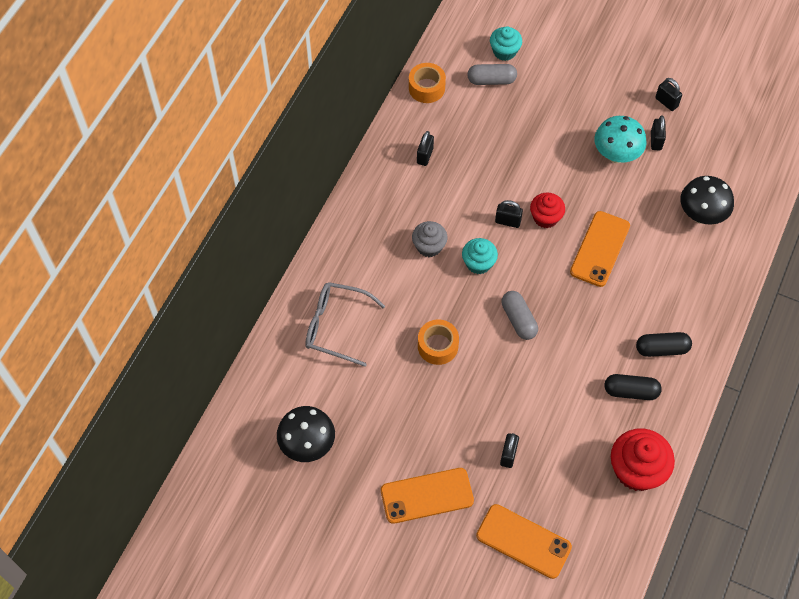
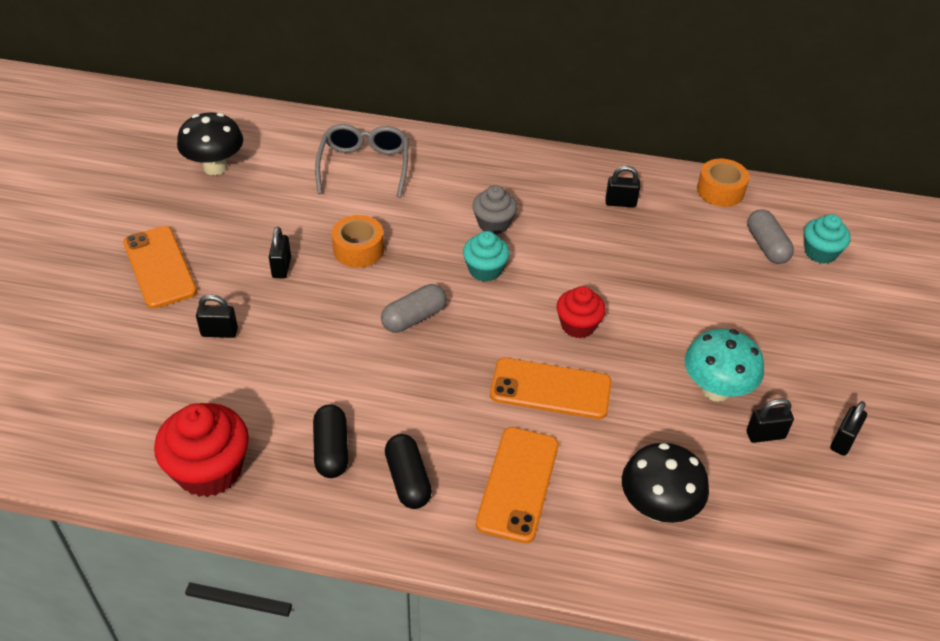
camera: 75 degrees right, 15 degrees down
(508, 221) = (557, 289): black padlock -> black padlock (281, 267)
(523, 541) = (102, 361): orange phone -> orange phone (518, 484)

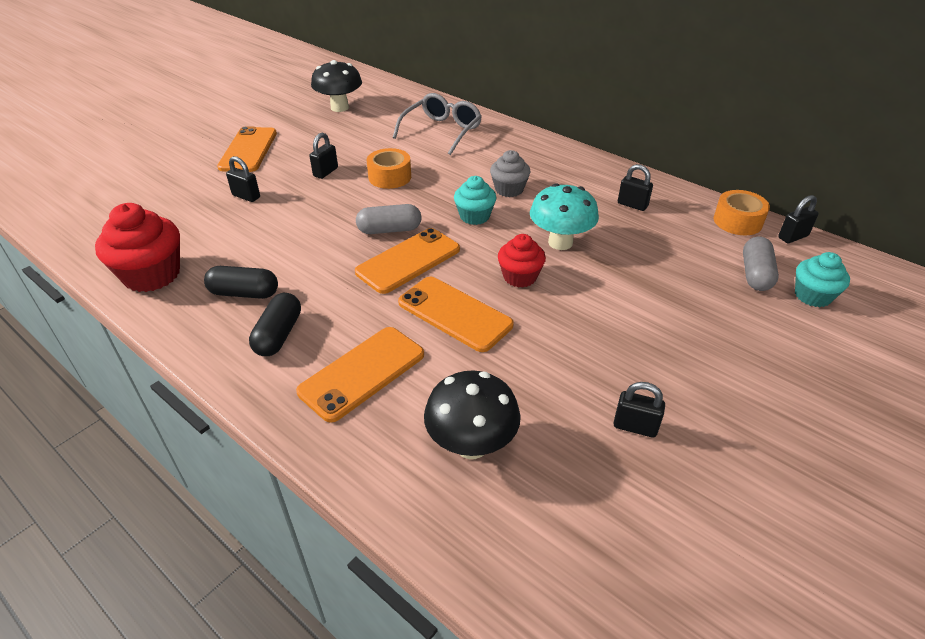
camera: 30 degrees right, 5 degrees down
(331, 450) = (244, 293): black capsule -> black capsule turned 75 degrees clockwise
(462, 347) = (408, 261): none -> orange phone
(716, 390) = (611, 369): turquoise mushroom -> turquoise mushroom (560, 242)
(843, 441) = (722, 466): black padlock -> black padlock (793, 237)

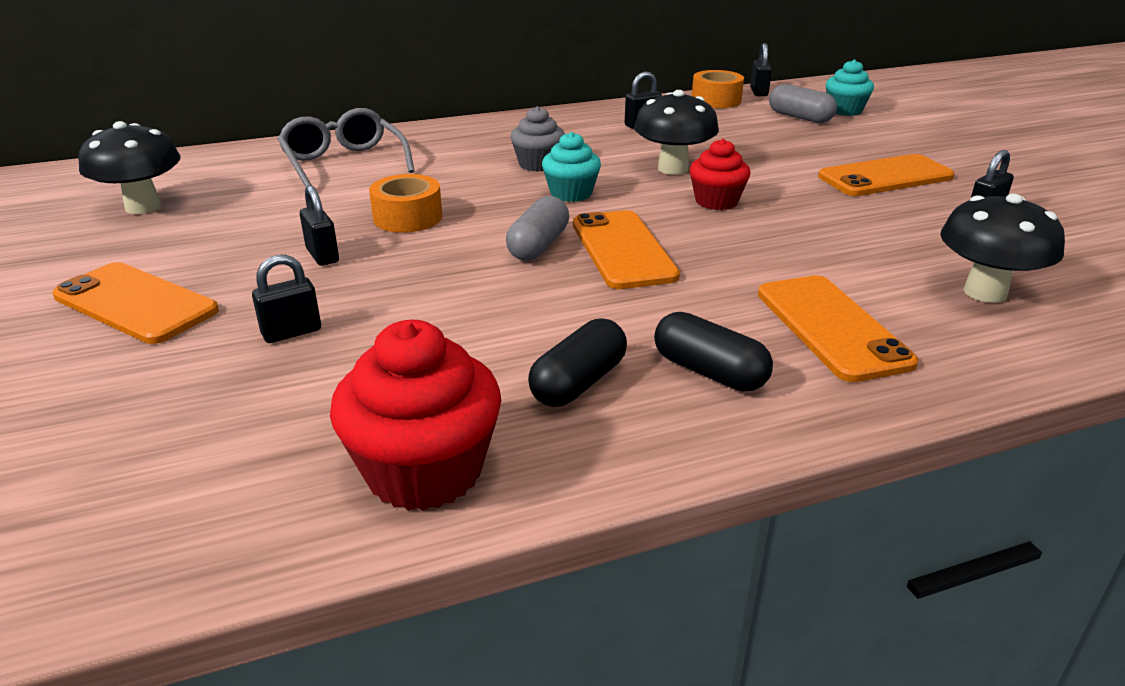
camera: 60 degrees left, 10 degrees down
(454, 314) = (755, 249): orange phone -> orange phone (885, 177)
(560, 242) = (673, 169): turquoise mushroom -> black mushroom

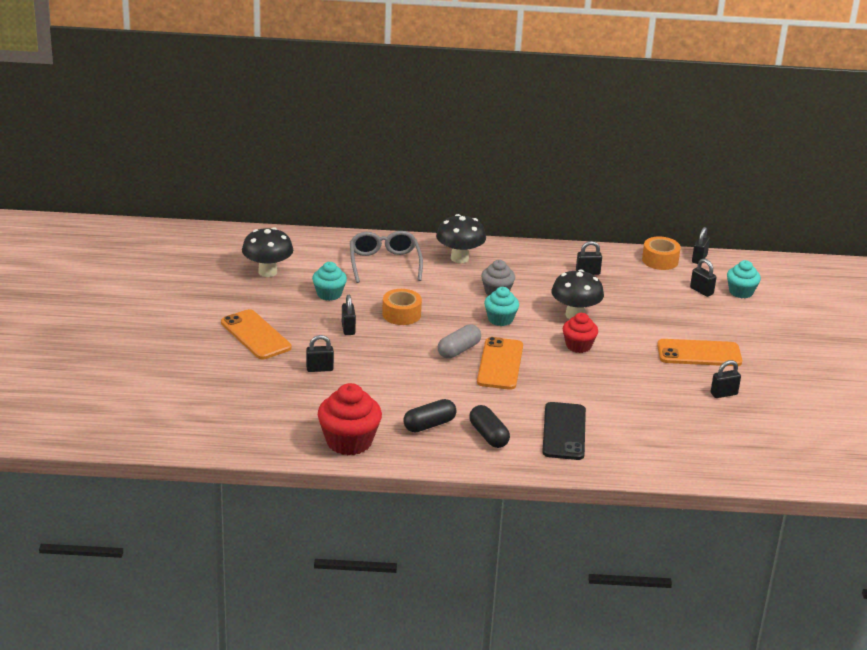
camera: 20 degrees right, 0 degrees up
(267, 215) = (329, 294): none -> turquoise cupcake
(800, 117) = (701, 291): grey capsule -> black padlock
(832, 327) = (564, 431): orange phone -> black phone
(985, 292) = (661, 435): black mushroom -> black mushroom (459, 258)

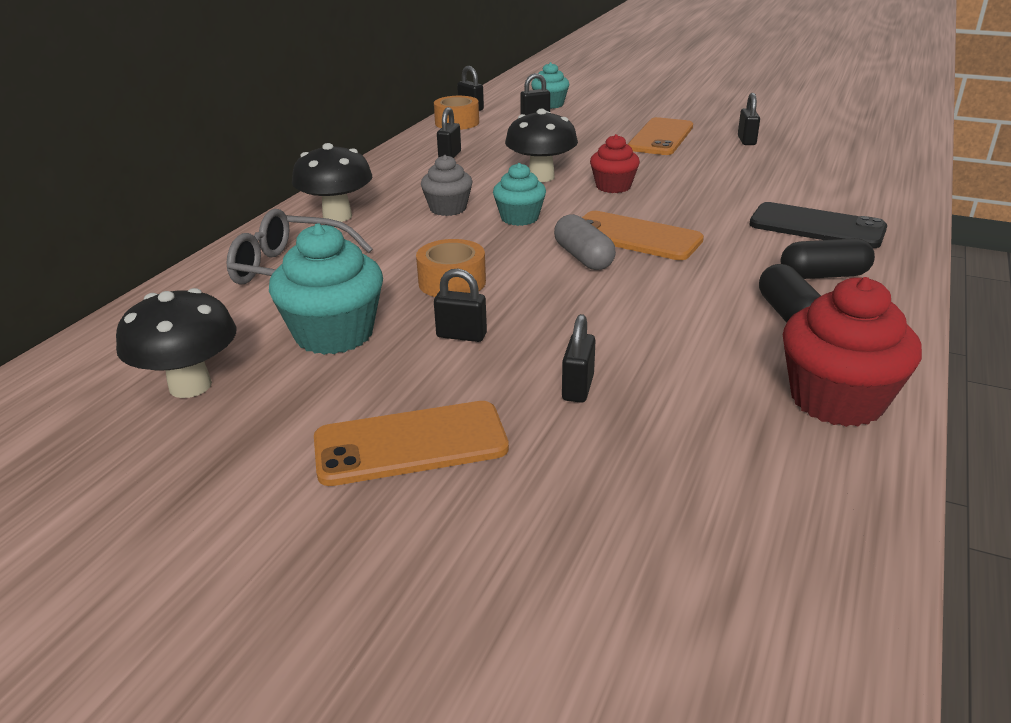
camera: 65 degrees left, 0 degrees up
(329, 294) = (334, 334): turquoise cupcake -> turquoise cupcake, size x1.62

